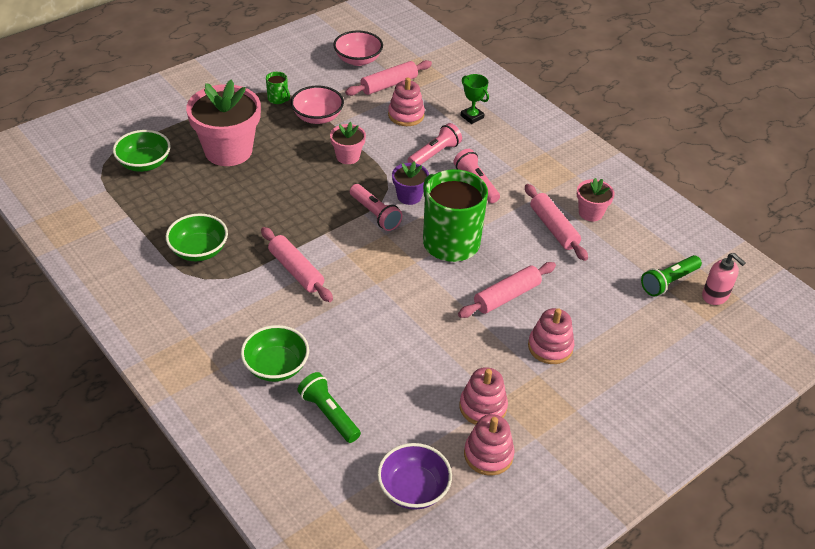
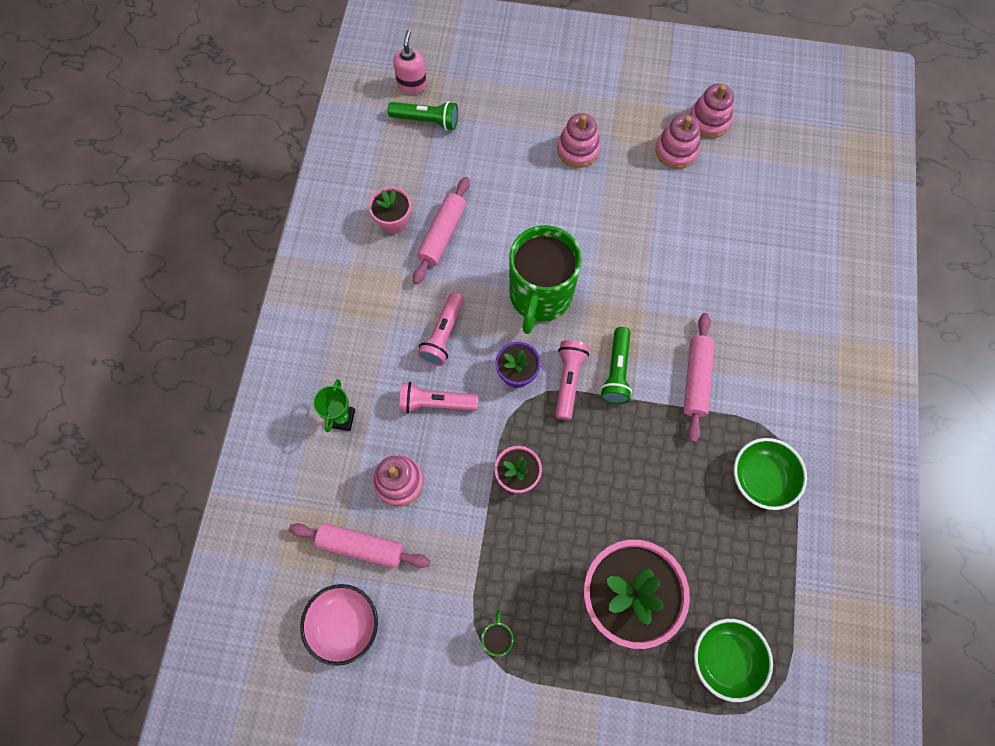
camera: 130 degrees left, 25 degrees up
(276, 366) = (793, 302): green bowl -> none
(317, 117) = (487, 564): pink bowl -> none
(329, 414) = (788, 233): green flashlight -> green flashlight (616, 371)
(413, 489) = (780, 140): purple bowl -> none
(507, 296) = (557, 211): pink rolling pin -> none

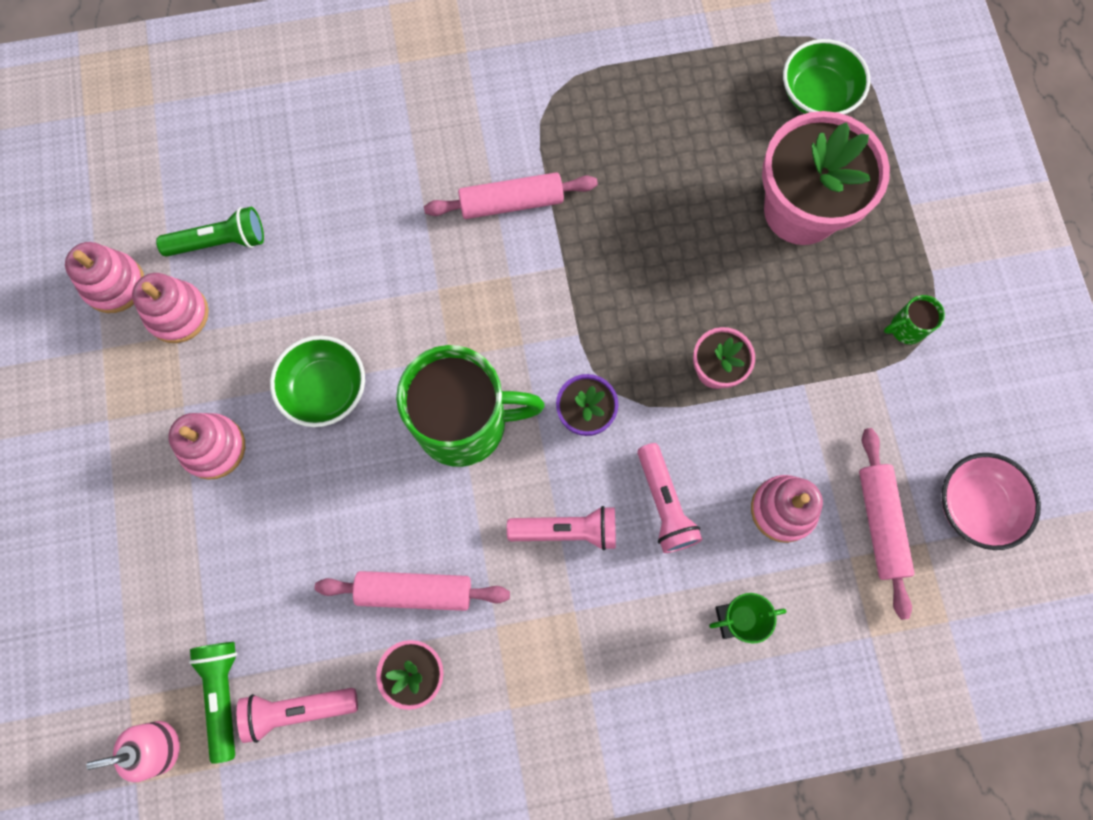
camera: 110 degrees left, 5 degrees up
(568, 380) = (569, 349): pink flashlight -> pink flashlight (297, 709)
(616, 371) = (536, 296): green flashlight -> green flashlight (220, 242)
(761, 478) = (606, 105): green bowl -> green bowl (325, 389)

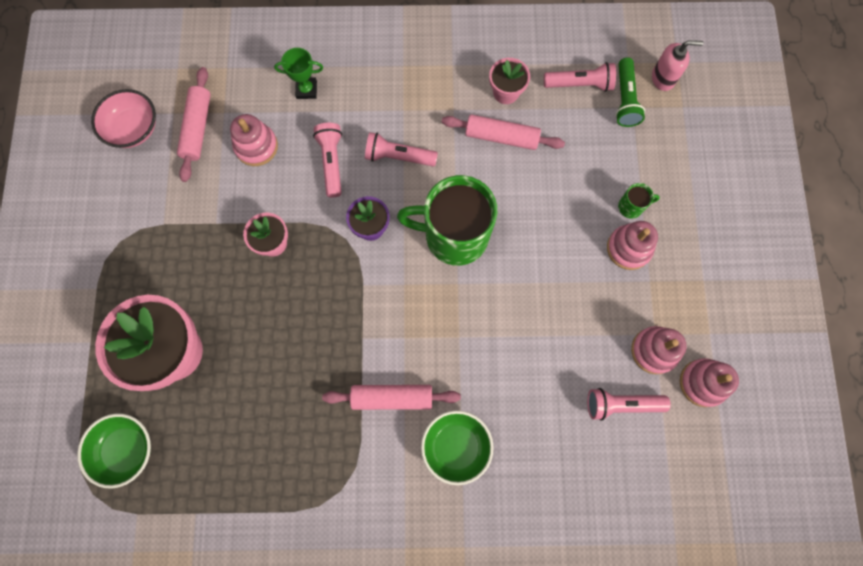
camera: 170 degrees left, 0 degrees up
(220, 242) = (621, 404): green flashlight -> pink flashlight
(325, 389) = (548, 275): green bowl -> green bowl (456, 447)
(906, 328) = (131, 249): green mug -> green mug (631, 207)

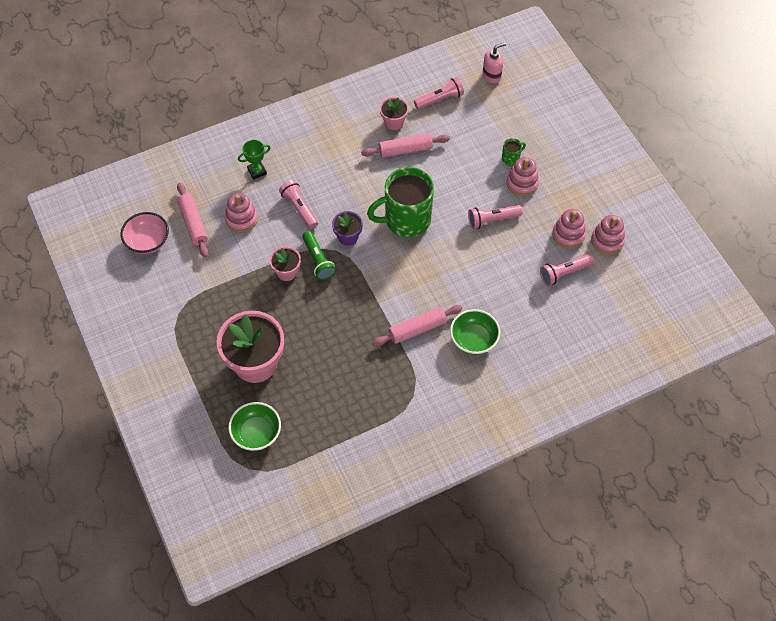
camera: 25 degrees left, 15 degrees down
(398, 156) = (343, 187): pink flashlight -> pink flashlight (492, 220)
(625, 99) = (474, 97): green flashlight -> green flashlight (318, 260)

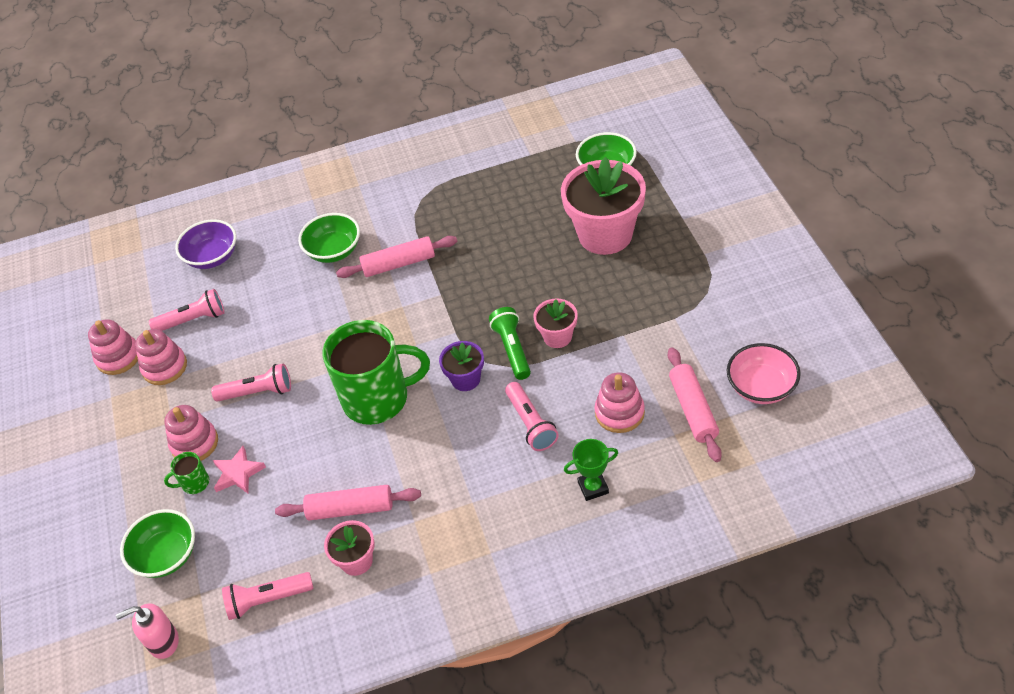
camera: 165 degrees left, 10 degrees down
(485, 166) = (238, 473): none -> pink star
(510, 117) = (166, 555): none -> green bowl
(573, 330) = (212, 257): none -> purple bowl

